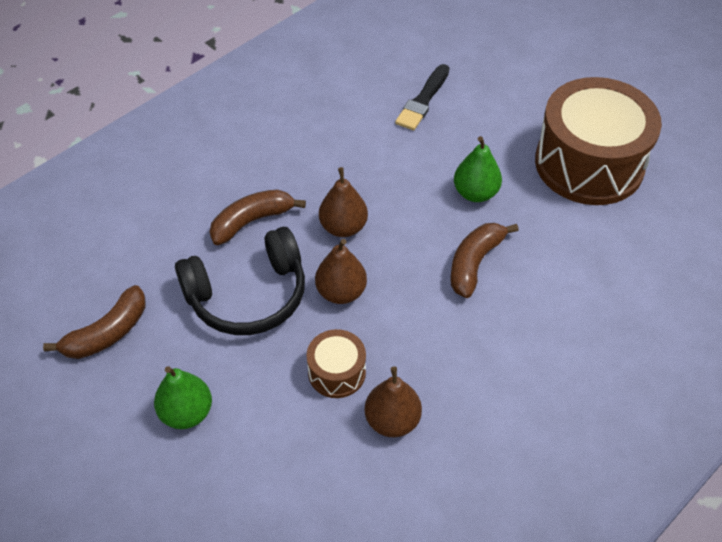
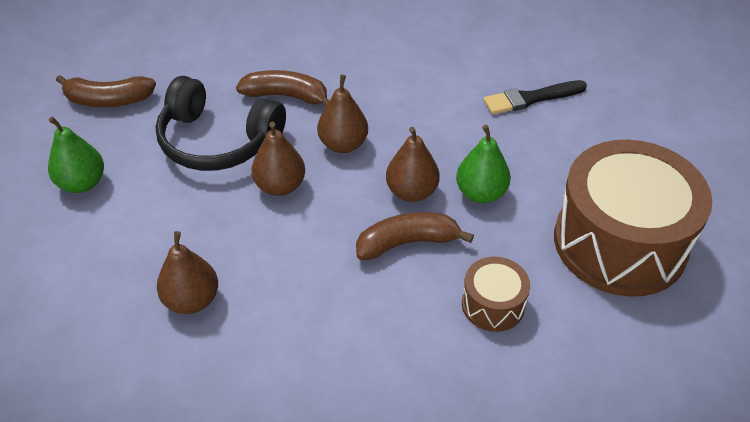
camera: 45 degrees right, 5 degrees down
(337, 372) = (202, 236): brown drum -> brown drum (493, 304)
(432, 226) = (411, 192): none -> brown pear

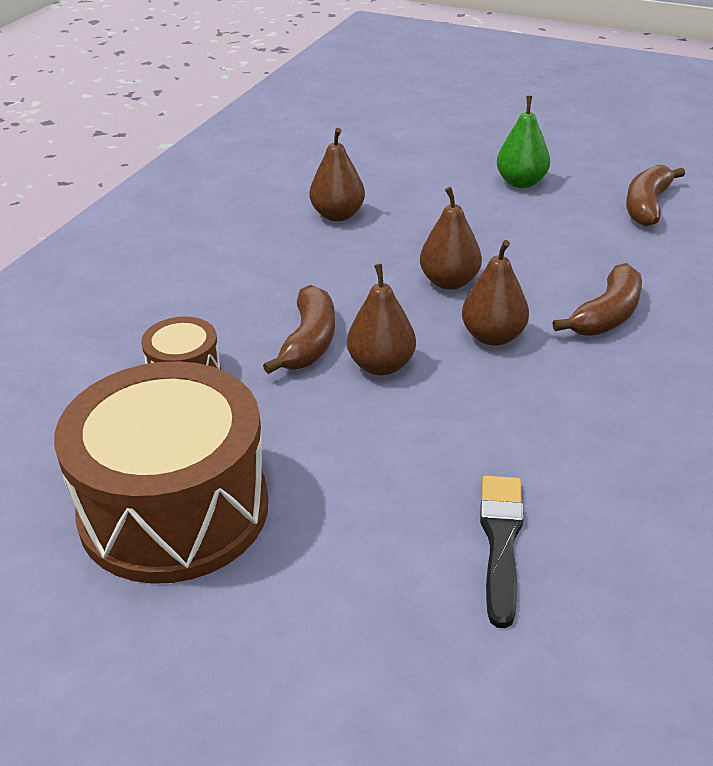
camera: 115 degrees right, 10 degrees down
(217, 141) = (544, 257): black headphones -> none
(481, 193) = (341, 419): green pear -> none

